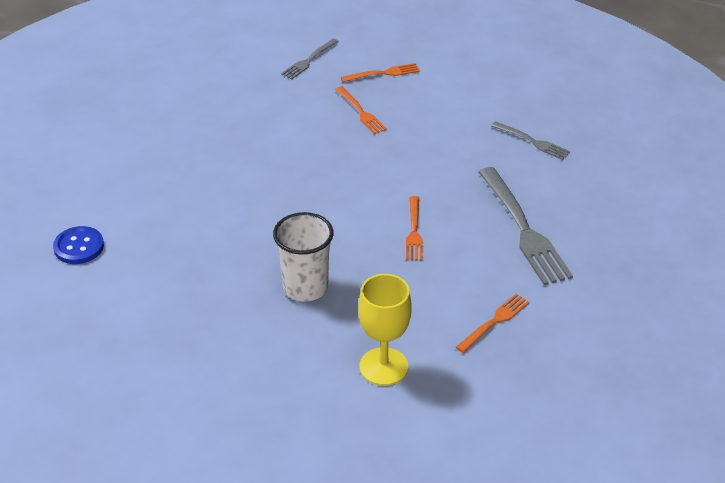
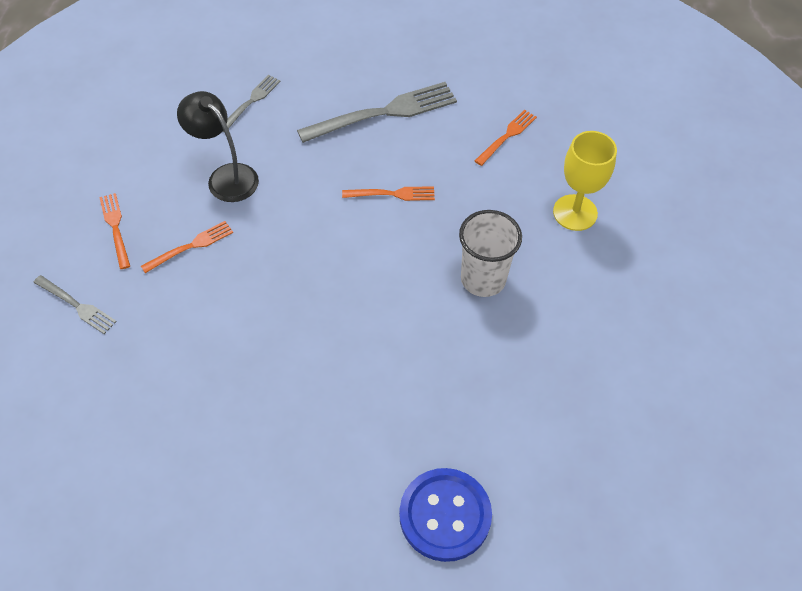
camera: 95 degrees left, 15 degrees up
(79, 247) = (445, 515): blue button -> blue button, size x1.53
(438, 128) = (226, 176): none -> black lamp
(494, 322) = (507, 136): orange fork -> orange fork turned 90 degrees clockwise

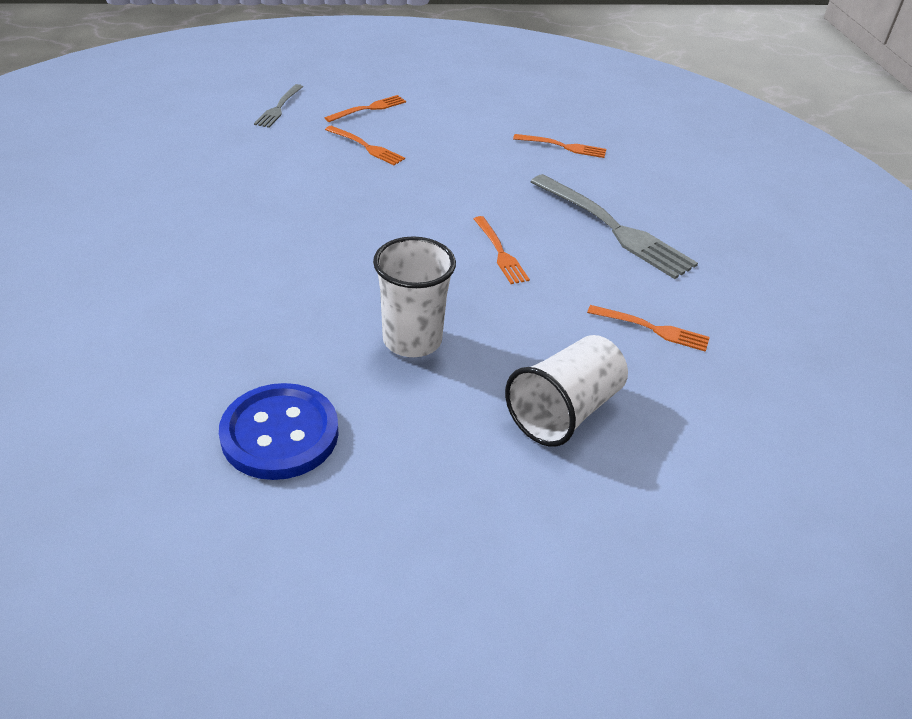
camera: 70 degrees right, 15 degrees down
(226, 176) = (459, 150): black lamp -> none
(251, 102) = (563, 146): grey fork -> orange fork
(445, 515) = (76, 357): blue button -> blue button (280, 434)
(575, 212) = (564, 411): yellow goblet -> white cup

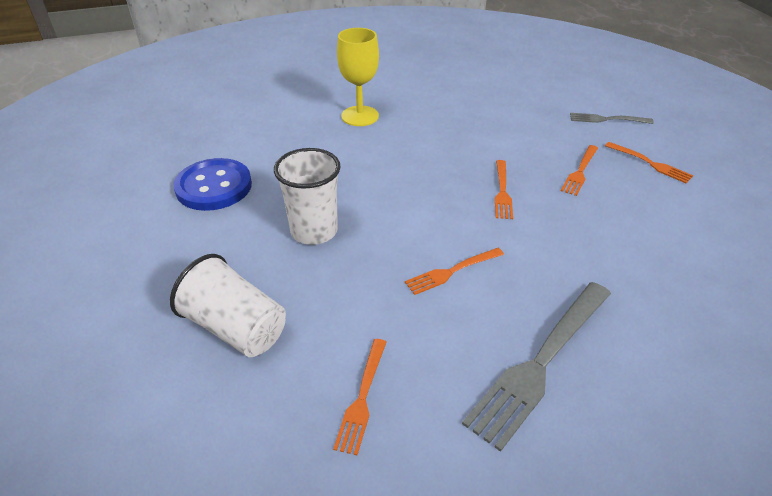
camera: 85 degrees right, 0 degrees up
(161, 274) = (360, 116): none -> yellow goblet
(563, 146) = (697, 310): orange fork -> orange fork (502, 191)

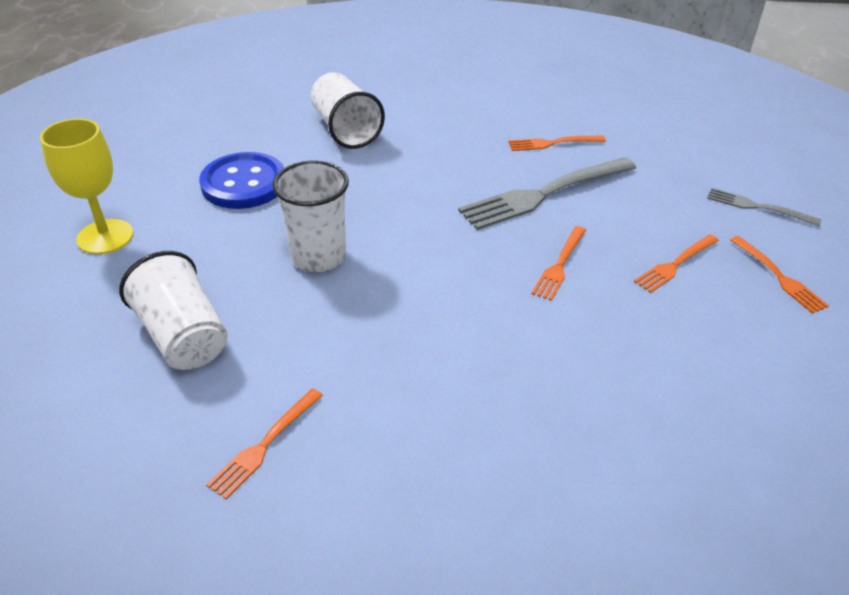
camera: 20 degrees right, 0 degrees up
(275, 126) = (345, 130): none -> white cup
(360, 116) = (446, 138): yellow goblet -> yellow goblet (105, 237)
(452, 271) = (441, 341): orange fork -> orange fork (553, 143)
(541, 362) = (479, 470): grey fork -> grey fork (544, 194)

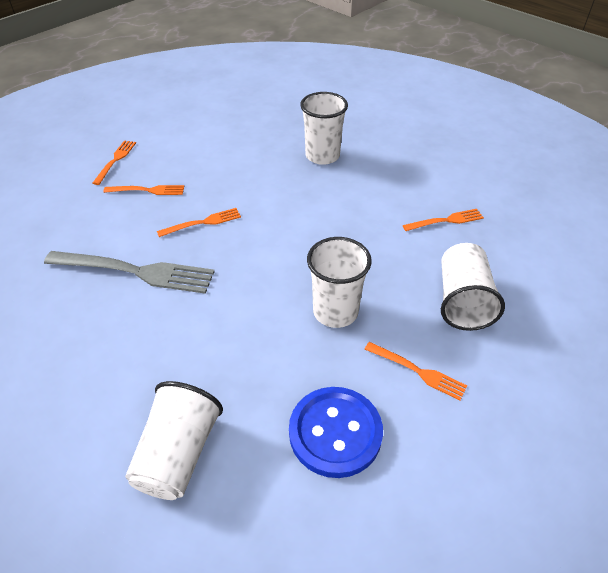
camera: 140 degrees left, 5 degrees up
(105, 237) = (493, 437): yellow goblet -> none
(553, 143) = (54, 312): orange fork -> orange fork (418, 371)
(558, 459) = (322, 156): none -> white cup
(757, 207) = (46, 192): grey fork -> none

